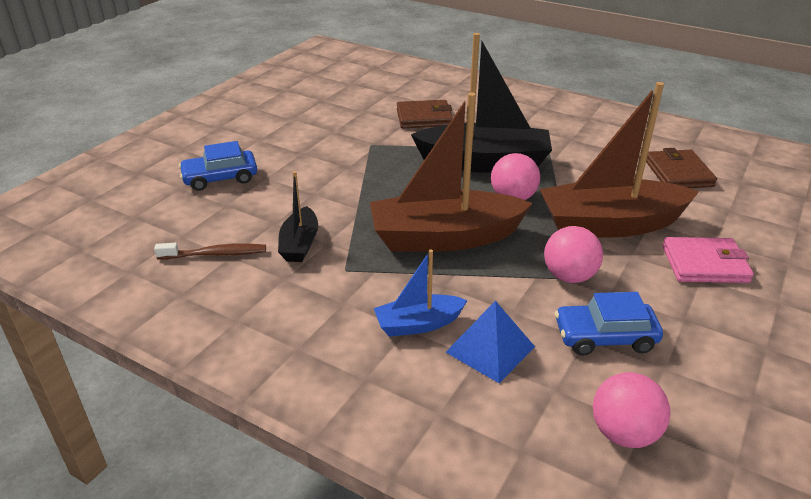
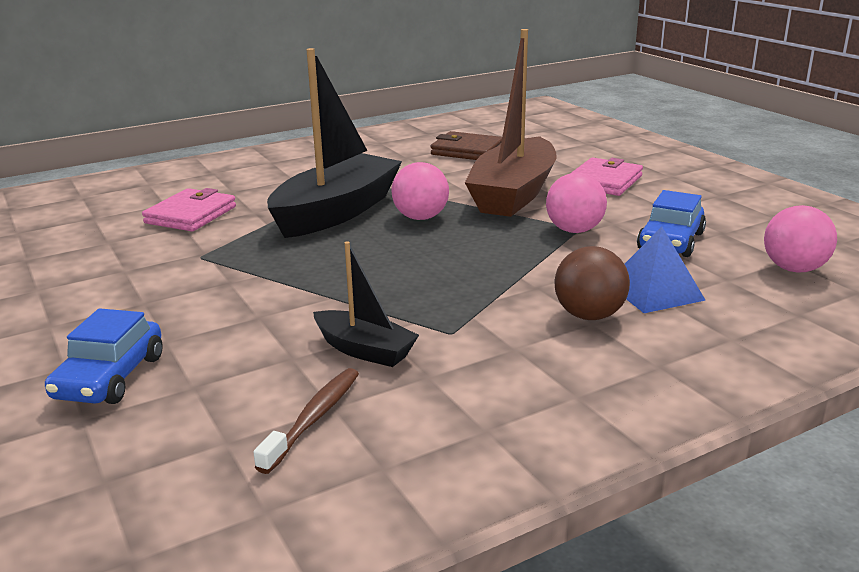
camera: 60 degrees left, 10 degrees down
(418, 324) = (589, 315): blue boat -> brown ball
(424, 118) = (191, 215): brown wallet -> pink wallet
(444, 238) = (451, 265): brown boat -> none

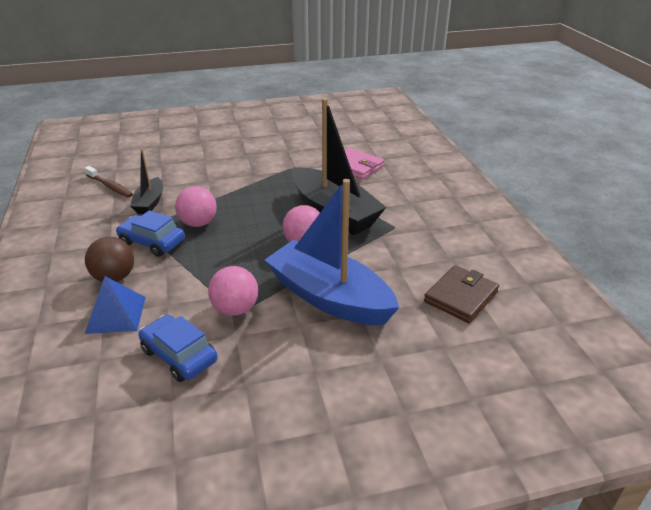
camera: 105 degrees right, 10 degrees up
(110, 377) = (184, 149): blue car -> blue car (152, 242)
(364, 350) = (150, 203): black boat -> black boat turned 45 degrees counterclockwise
(513, 194) = (329, 297): brown boat -> blue boat
(604, 181) = (336, 365): pink wallet -> none
(794, 269) = (77, 409): pink ball -> pink ball (198, 223)

